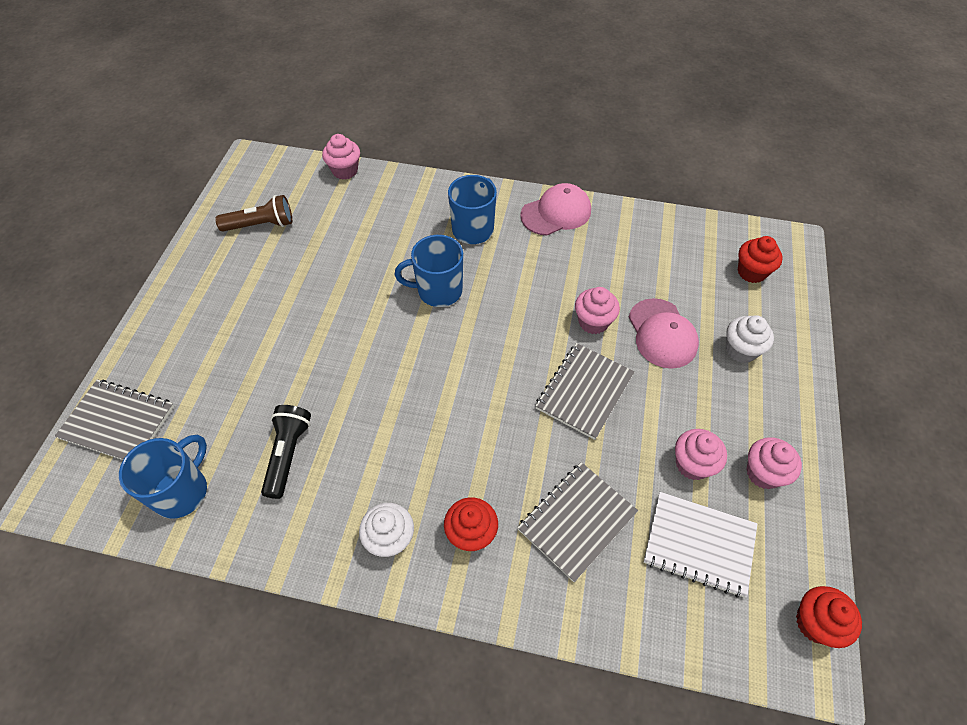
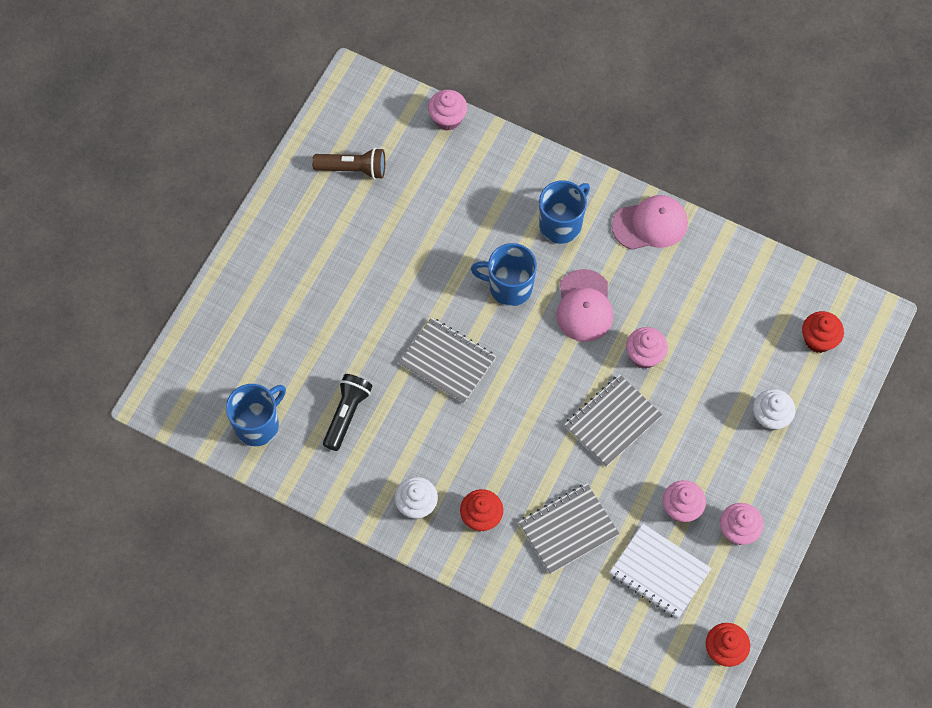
camera: 15 degrees right, 10 degrees up
(118, 422) = (209, 350): grey notebook -> grey notebook (447, 361)
(662, 333) = (704, 383): pink cap -> pink cap (584, 306)

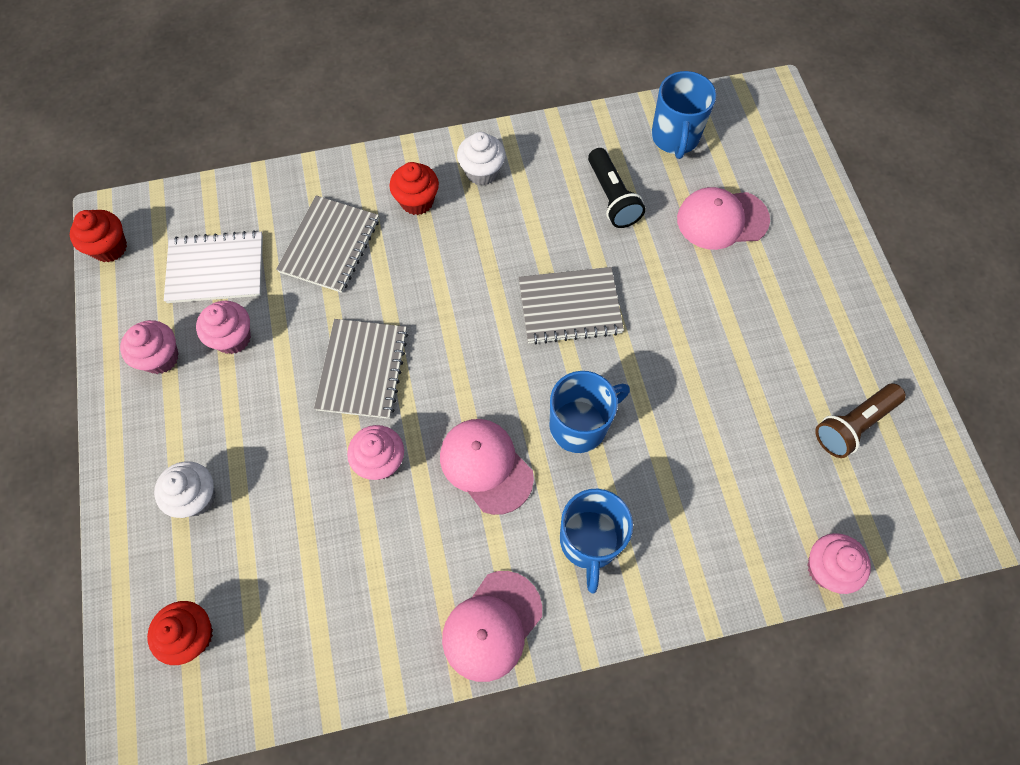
camera: 140 degrees right, 0 degrees up
(292, 342) = (722, 219): none -> pink cap

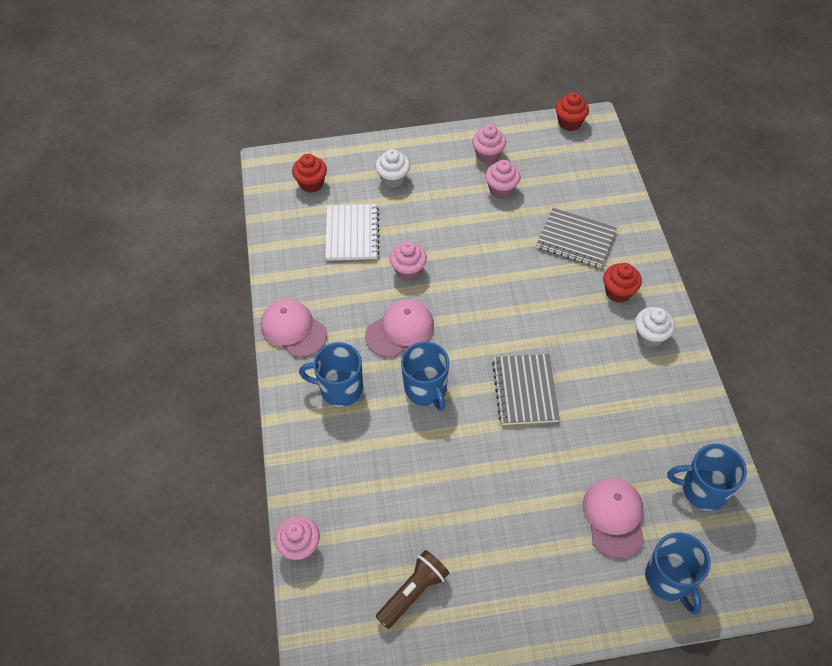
camera: 95 degrees right, 10 degrees down
(216, 269) = (554, 177): white notebook -> white notebook (352, 233)
(362, 369) = (475, 260): grey notebook -> none
(612, 197) = (632, 430): black flashlight -> none
(781, 174) = (669, 579): none -> blue mug
(853, 425) = (413, 592): brown flashlight -> brown flashlight turned 75 degrees clockwise

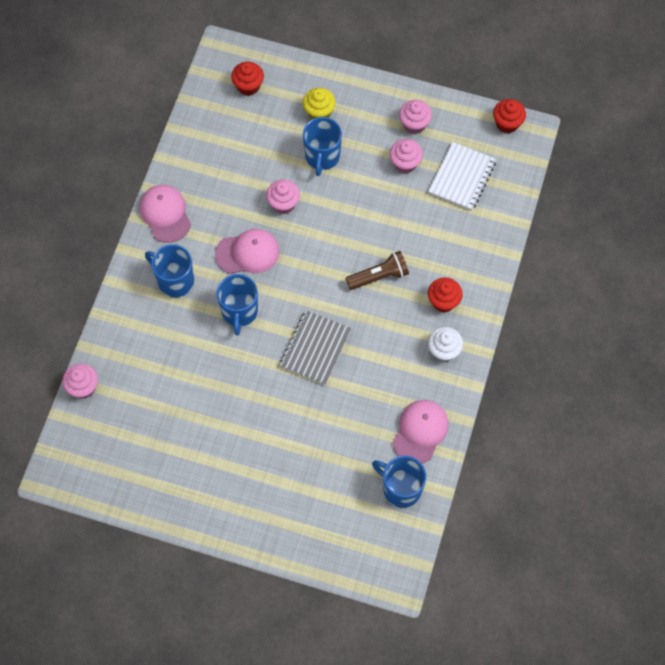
camera: 25 degrees right, 10 degrees up
(352, 233) = (256, 149): white notebook -> white notebook (462, 177)
(393, 179) = (319, 112): white cupcake -> yellow cupcake
(413, 592) = (144, 458): brown flashlight -> brown flashlight (379, 276)
(576, 239) = (439, 238): grey notebook -> none
(614, 517) = (320, 476): pink cap -> pink cap (420, 431)
(669, 579) = (331, 539): blue mug -> blue mug (322, 157)

